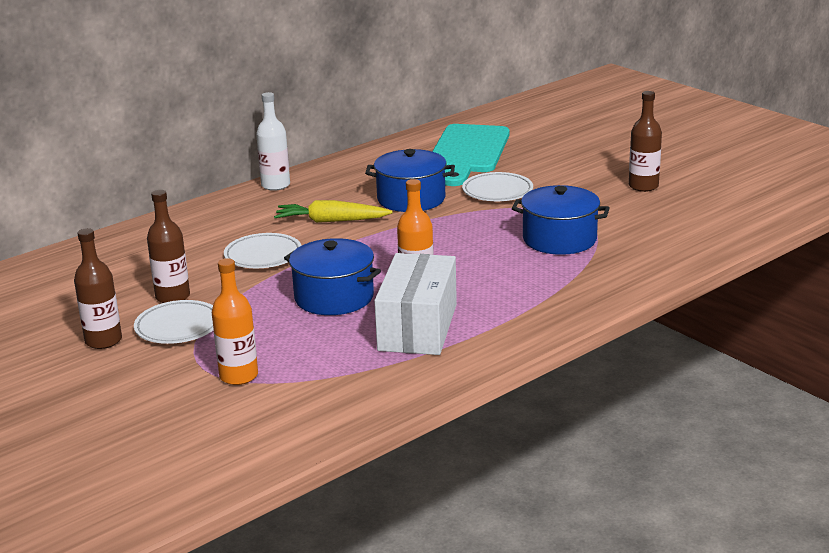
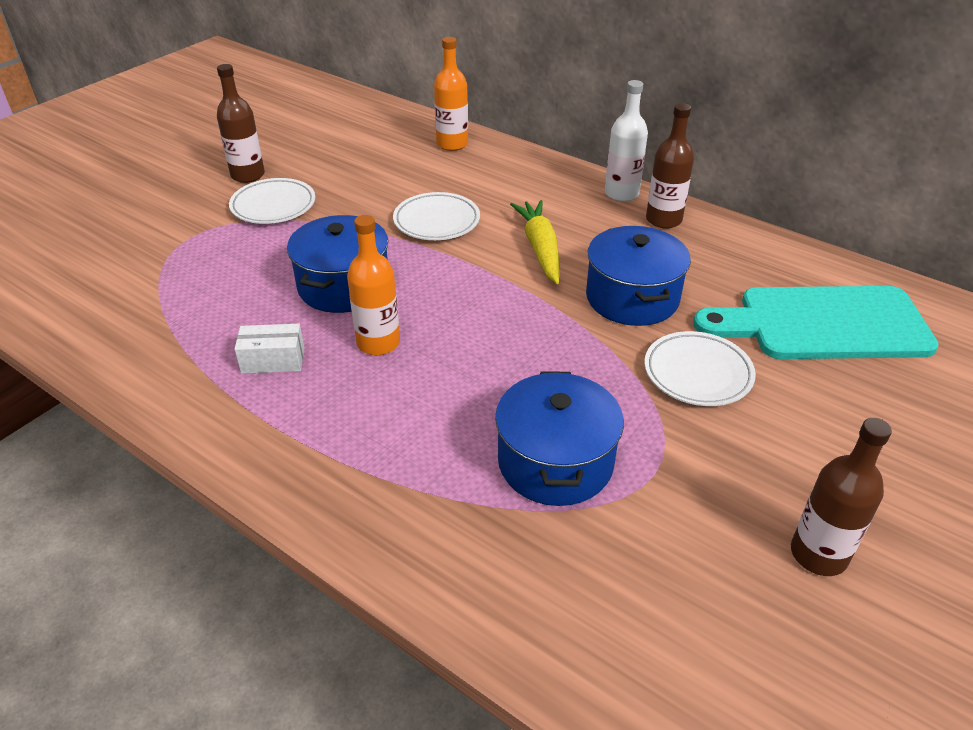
camera: 75 degrees right, 15 degrees up
(173, 297) = (335, 190): brown bottle -> brown bottle (663, 220)
(239, 376) = (173, 259): orange bottle -> orange bottle (452, 144)
(417, 327) = (273, 360): white box -> white box, size x0.47

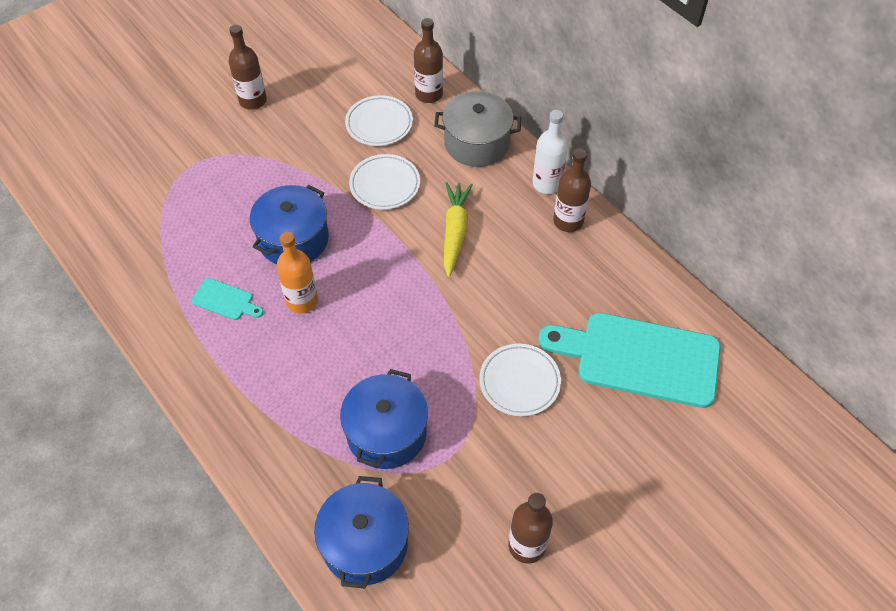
camera: 15 degrees right, 15 degrees up
(273, 206) = (264, 141): white plate -> white plate (379, 124)
(273, 360) = (225, 300): white box -> turquoise cutting board
(452, 144) = (429, 94): orange bottle -> brown bottle
(525, 173) = (477, 143): none -> grey pot
(632, 298) = (504, 299): blue pot -> blue pot (365, 543)

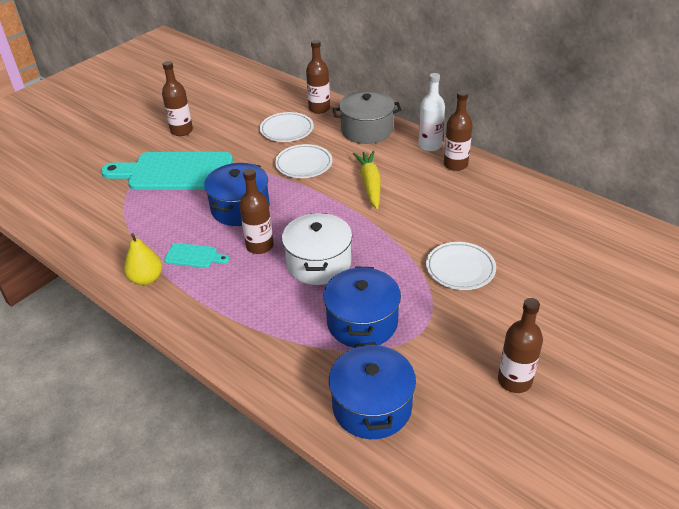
camera: 10 degrees left, 15 degrees down
(167, 322) = (146, 279): none -> yellow pear
(302, 301) = (259, 246): orange bottle -> brown bottle
(361, 340) = (318, 263): none -> white pot
(639, 358) = (549, 238): turquoise cutting board -> turquoise cutting board (175, 172)

